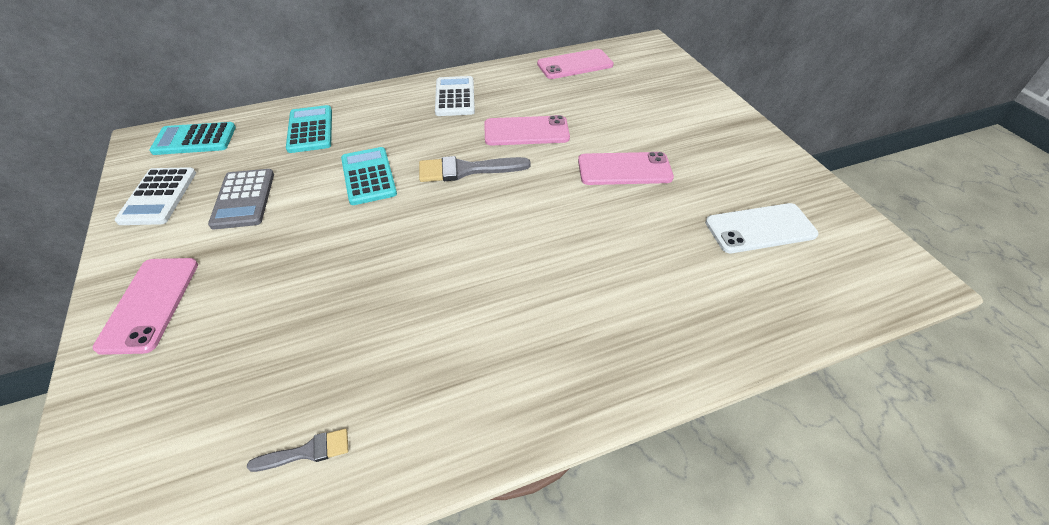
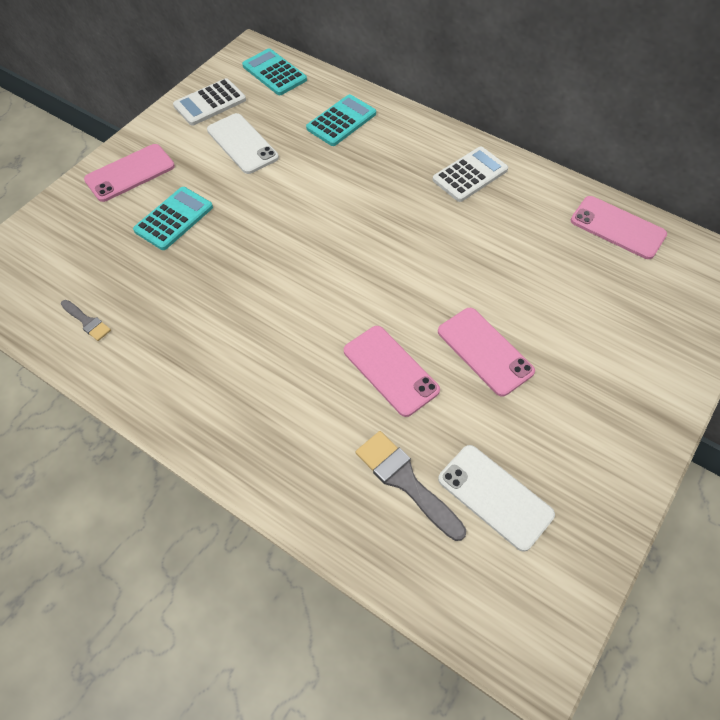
camera: 55 degrees right, 10 degrees up
(244, 199) = (242, 144): grey calculator -> white phone
(368, 176) = (322, 190): turquoise calculator -> turquoise calculator (174, 219)
(466, 170) = (382, 243): grey brush -> grey brush (405, 481)
(526, 131) = (470, 252): pink phone -> pink phone (390, 370)

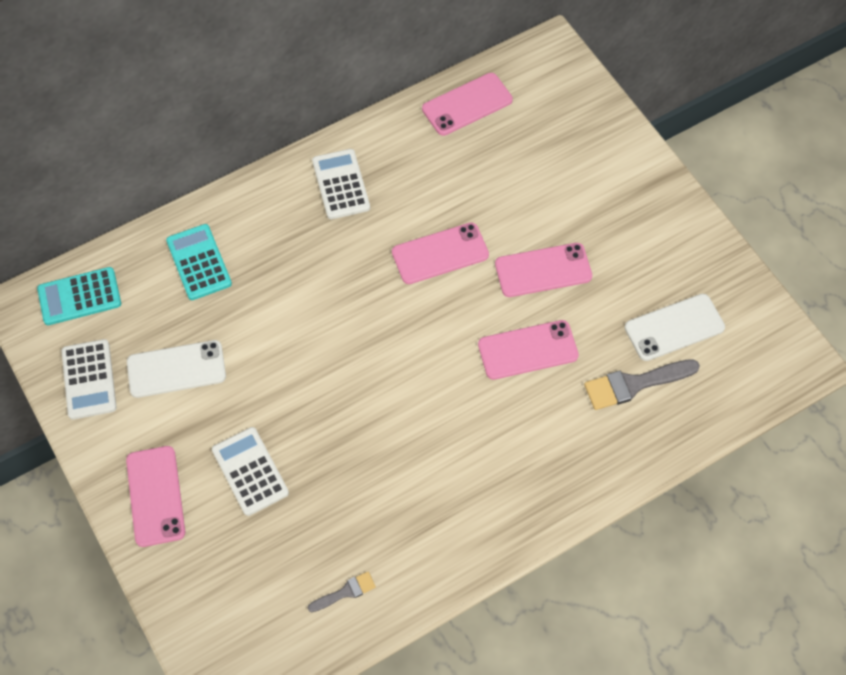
camera: 65 degrees left, 5 degrees up
(174, 219) = (250, 471): turquoise calculator -> white calculator
(449, 266) = (440, 254): none -> pink phone

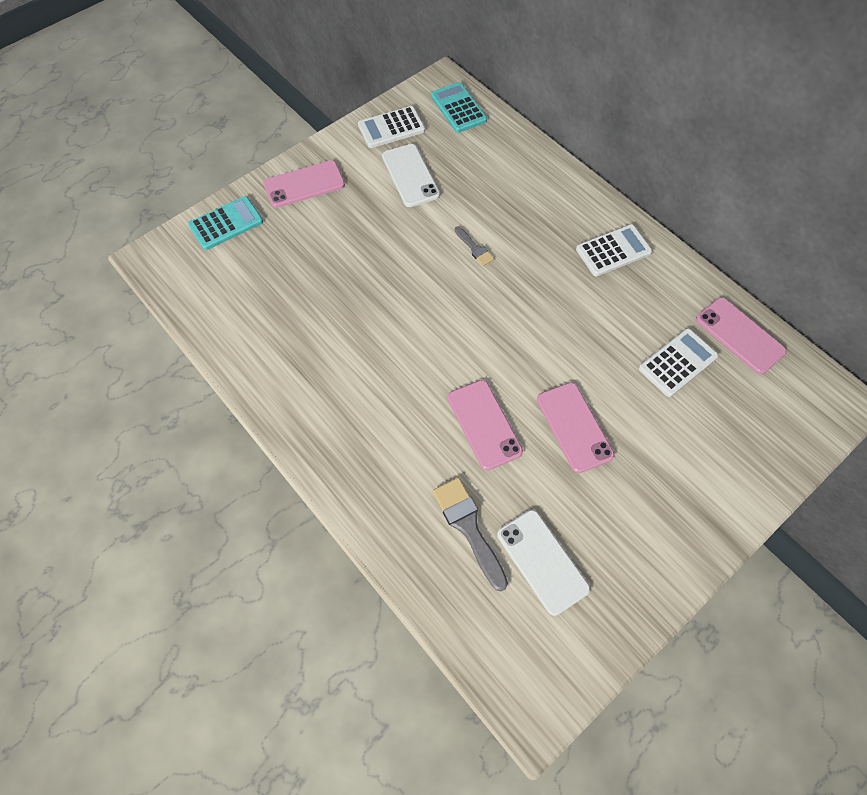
camera: 80 degrees right, 0 degrees up
(199, 262) = (507, 171): turquoise calculator -> turquoise calculator (226, 223)
(250, 471) = (332, 237): white calculator -> white calculator (677, 363)
(345, 592) = (237, 318): grey brush -> grey brush (474, 248)
(440, 254) = (566, 337): pink phone -> none

